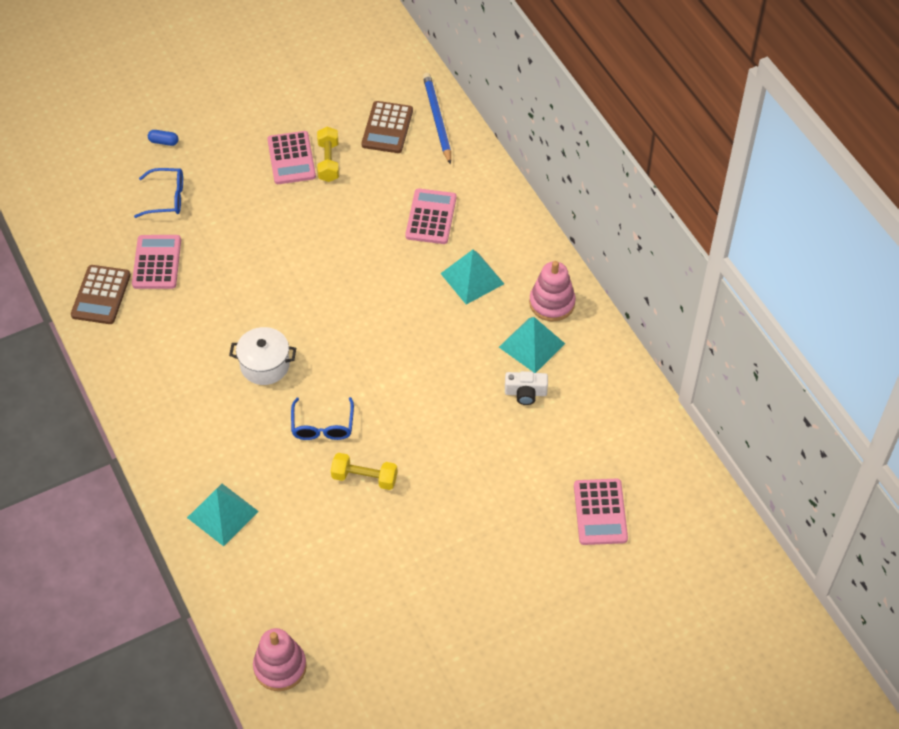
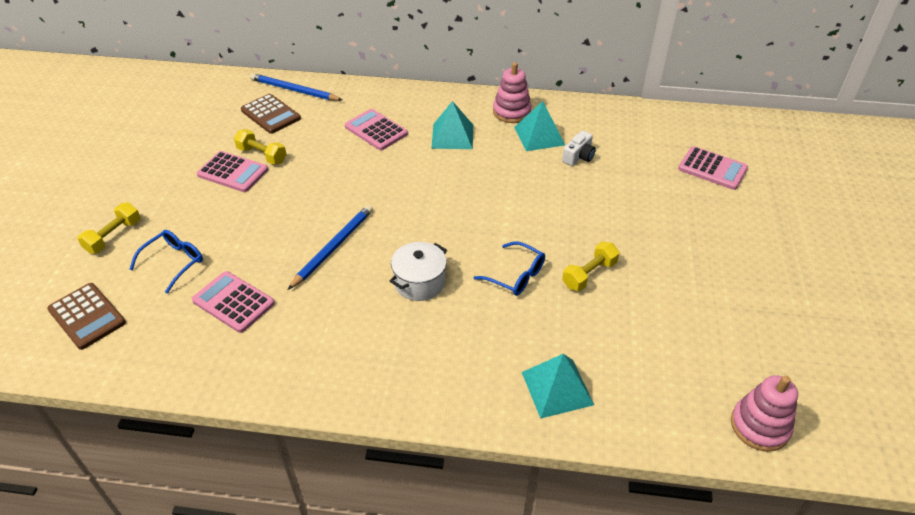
camera: 55 degrees left, 10 degrees down
(101, 295) = (222, 361): brown calculator -> brown calculator (87, 316)
(164, 142) = (113, 236): blue capsule -> yellow dumbbell
(259, 285) = (333, 247): none -> blue pencil

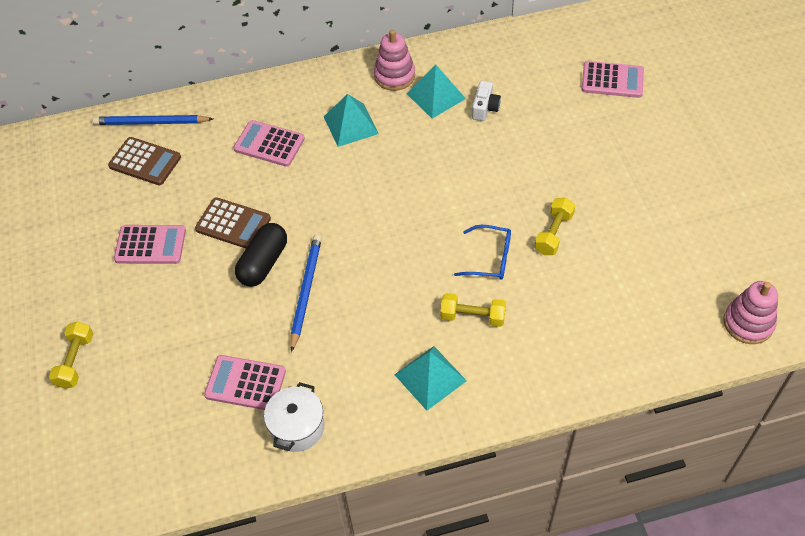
camera: 20 degrees left, 10 degrees up
(87, 316) = (111, 452): brown calculator -> brown calculator (233, 224)
(173, 263) = (158, 366): blue glasses -> none
(262, 155) = (168, 214): yellow dumbbell -> yellow dumbbell (472, 316)
(313, 214) = (263, 263): none -> black capsule
(419, 282) = (407, 297): white pot -> white pot (297, 427)
(557, 388) = (577, 353): turquoise pyramid -> turquoise pyramid (430, 377)

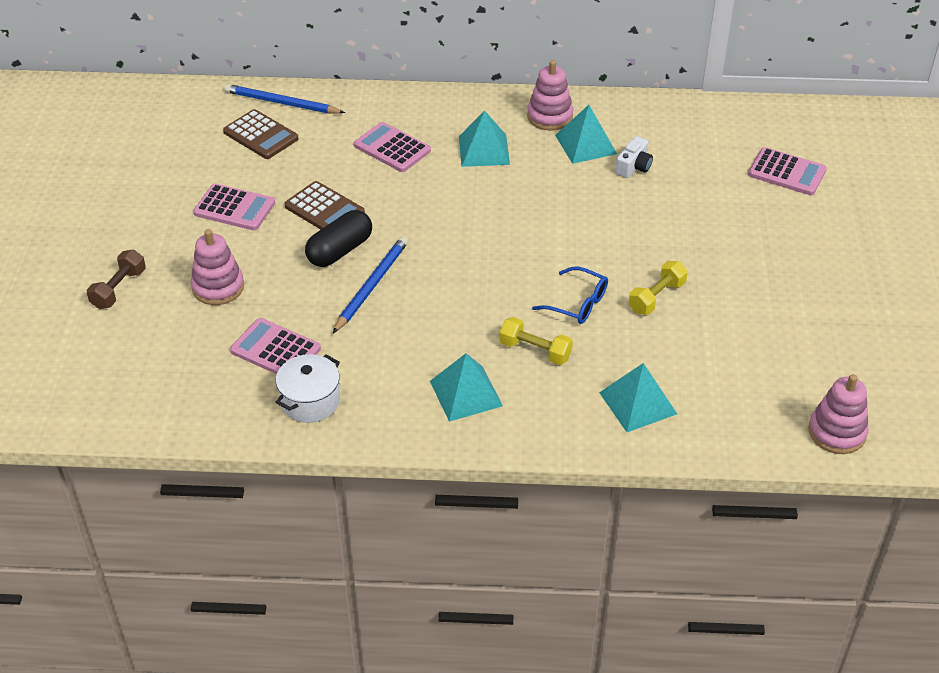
camera: 15 degrees right, 10 degrees down
(75, 361) = (119, 289): yellow dumbbell -> brown dumbbell
(167, 332) = (218, 287): none -> pink stacking toy
(578, 343) = (638, 403): none -> turquoise pyramid

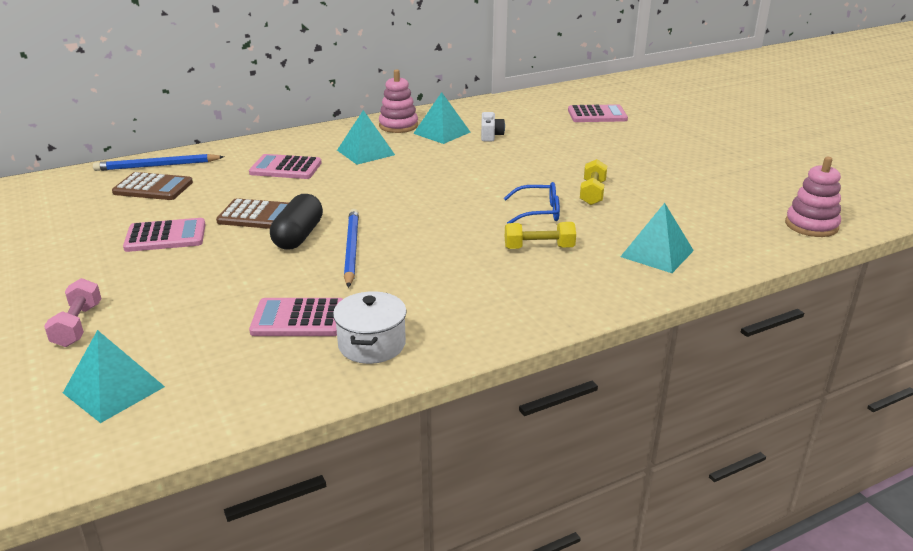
camera: 30 degrees left, 15 degrees down
(119, 289) = (78, 325): brown dumbbell -> pink dumbbell
(218, 287) = (194, 292): pink stacking toy -> none
(466, 393) = (513, 291): turquoise pyramid -> turquoise pyramid (114, 390)

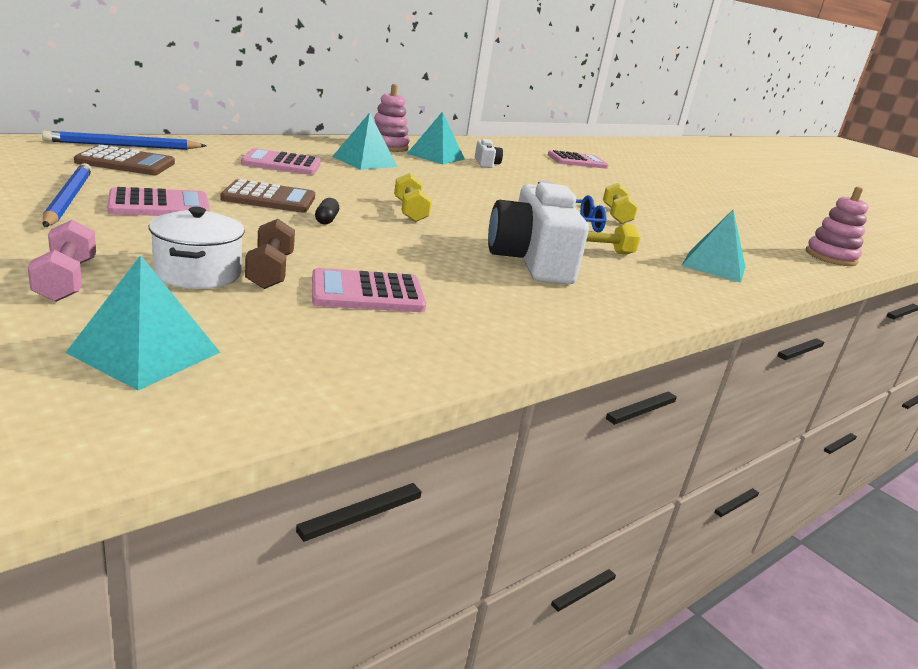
camera: 15 degrees left, 5 degrees down
(229, 302) = (270, 271): none -> brown dumbbell
(298, 236) = (326, 220): black capsule -> black capsule, size x0.47
(351, 249) = (395, 236): blue pencil -> blue pencil (68, 199)
(372, 344) = (471, 323): white pot -> white pot (198, 273)
(380, 215) = (410, 211): none -> yellow dumbbell
(466, 266) = (531, 260): none -> white camera

